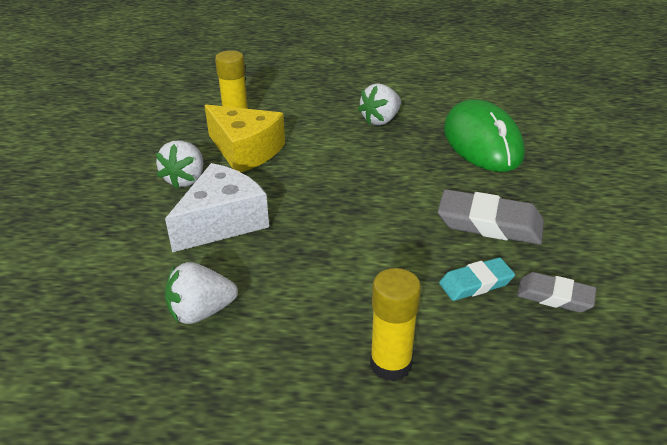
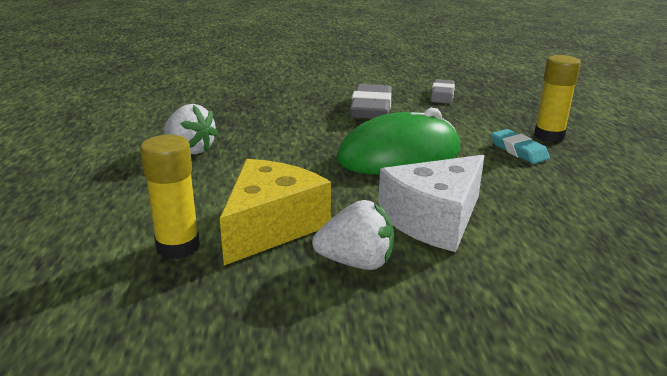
camera: 100 degrees left, 10 degrees down
(201, 312) = (573, 210): white strawberry -> none
(222, 222) = (434, 220): white cheese -> white cheese turned 75 degrees counterclockwise
(476, 283) = (446, 113): turquoise eraser -> turquoise eraser (518, 150)
(482, 142) = (241, 108): green mouse -> green mouse (399, 155)

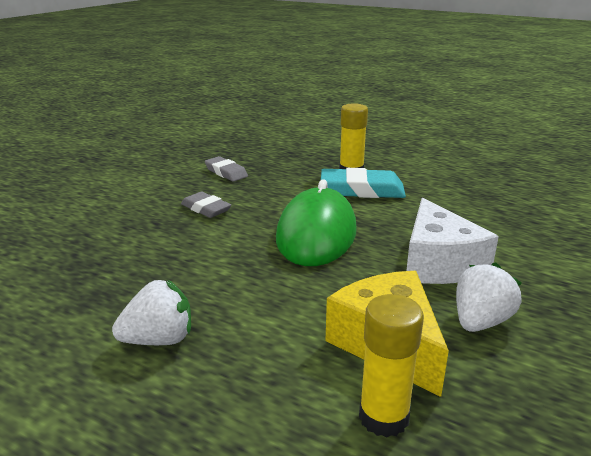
camera: 55 degrees left, 0 degrees up
(371, 108) = (206, 209): grey eraser -> grey eraser, size x0.61
(518, 150) = (362, 190): turquoise eraser -> turquoise eraser, size x1.64

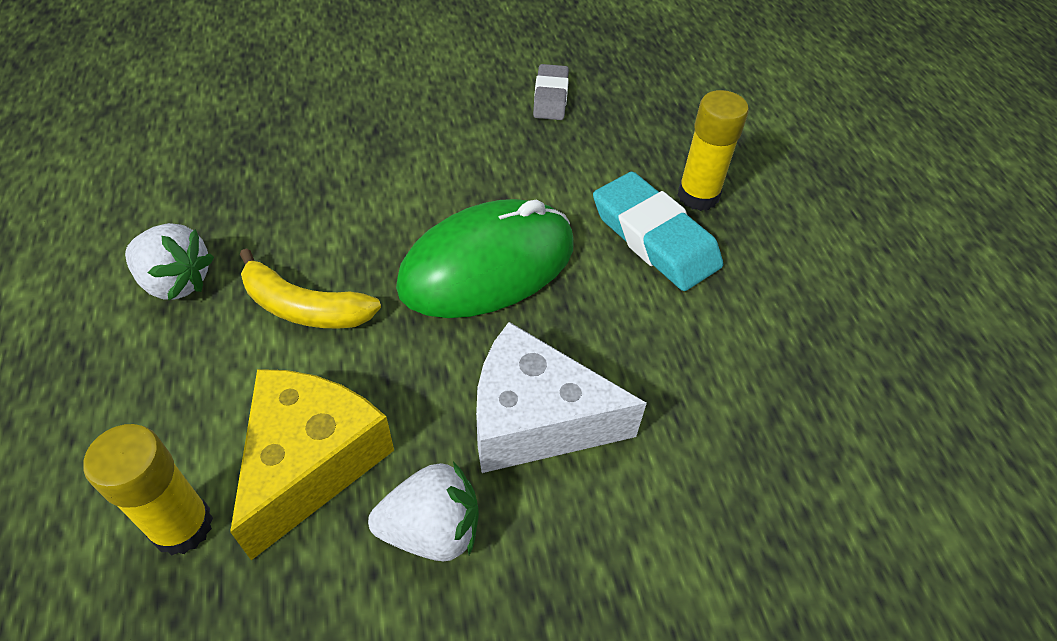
camera: 45 degrees right, 25 degrees up
(206, 209) = (445, 143): grey eraser -> none
(261, 299) = (304, 307): none -> yellow banana
(438, 263) = (535, 419): white cheese -> white cheese turned 60 degrees clockwise

